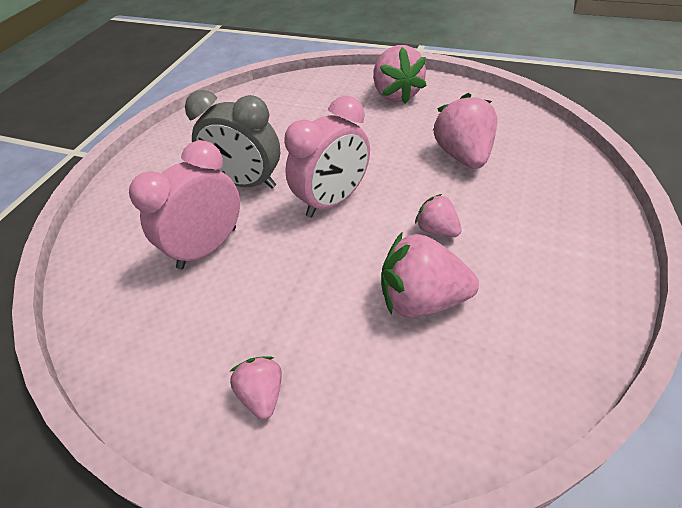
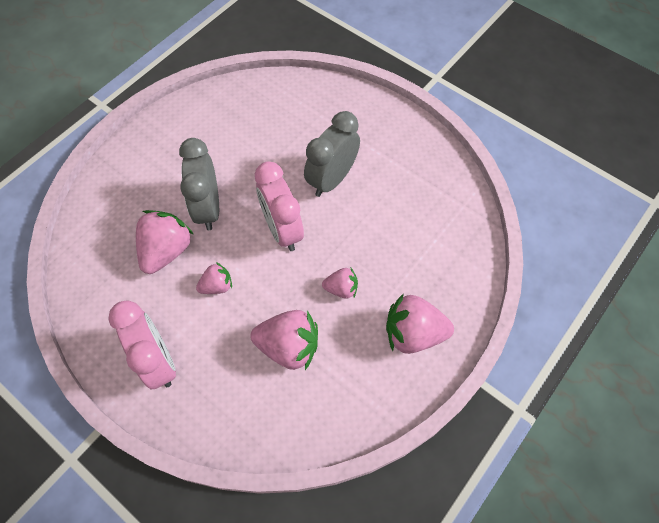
camera: 105 degrees right, 15 degrees up
(207, 248) = (274, 147): pink clock -> pink clock (158, 361)
(262, 394) = (155, 156): pink strawberry -> pink strawberry (341, 289)
(333, 281) = (208, 208): none -> grey clock

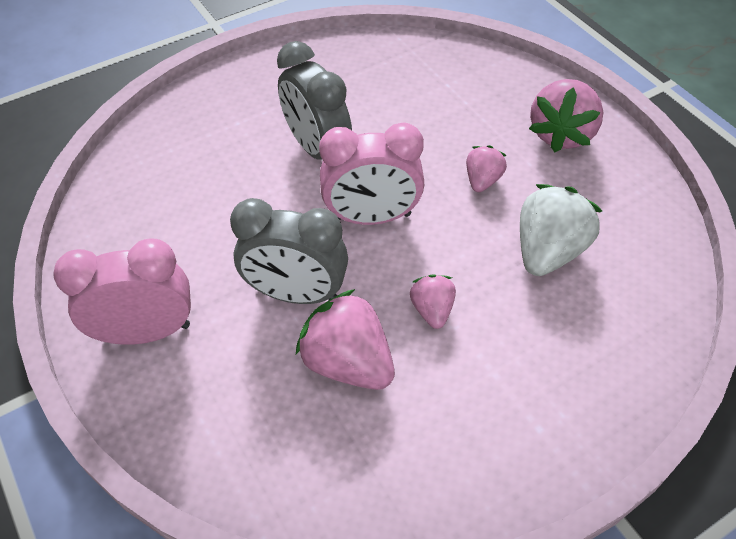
camera: 70 degrees left, 10 degrees down
(158, 361) = (531, 409): pink clock -> pink clock (146, 332)
(289, 347) = (548, 251): pink strawberry -> white strawberry

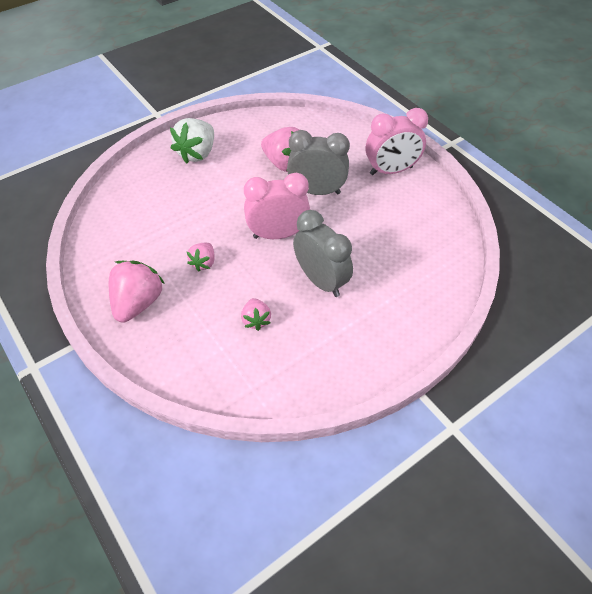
camera: 175 degrees right, 0 degrees up
(432, 310) = (241, 187): pink strawberry -> pink strawberry (256, 320)
(548, 251) = (170, 220): white strawberry -> white strawberry (197, 153)

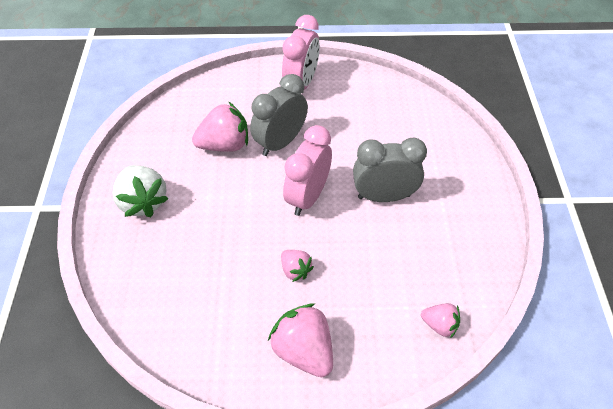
camera: 55 degrees left, 0 degrees up
(256, 320) = (393, 265): pink strawberry -> pink strawberry (439, 325)

